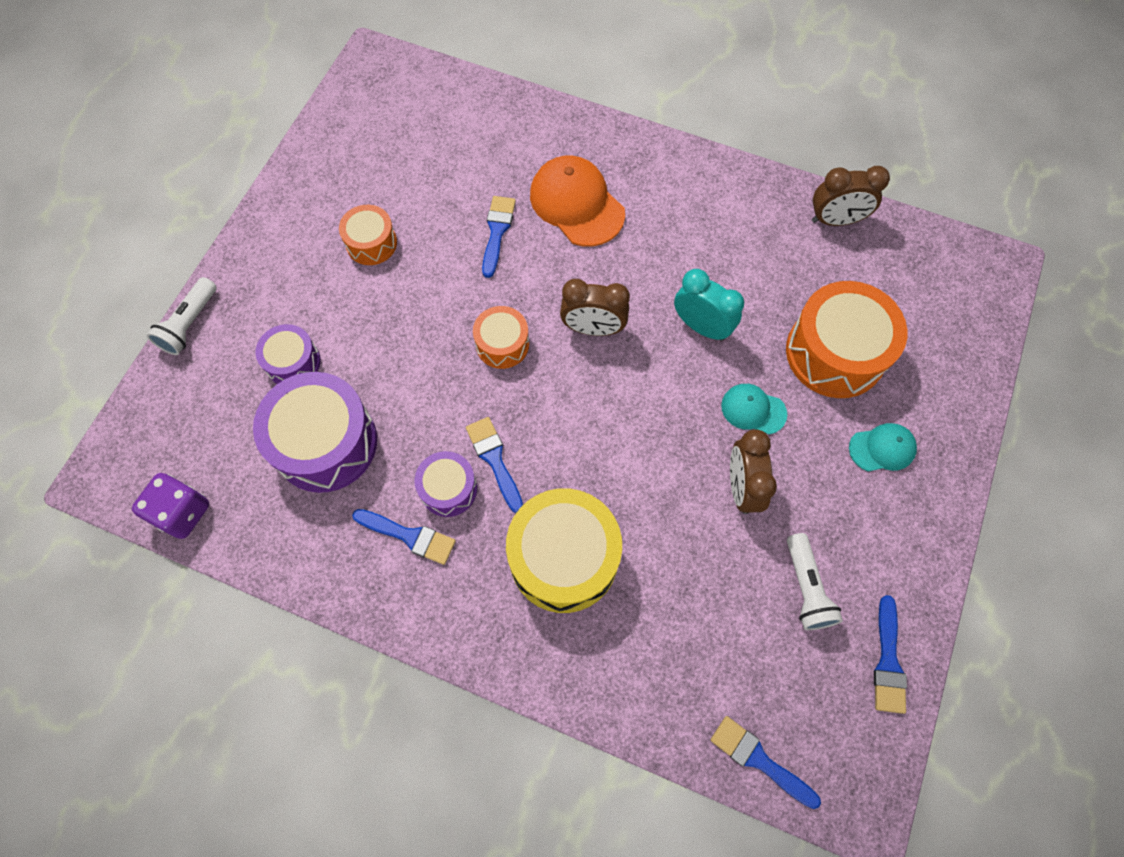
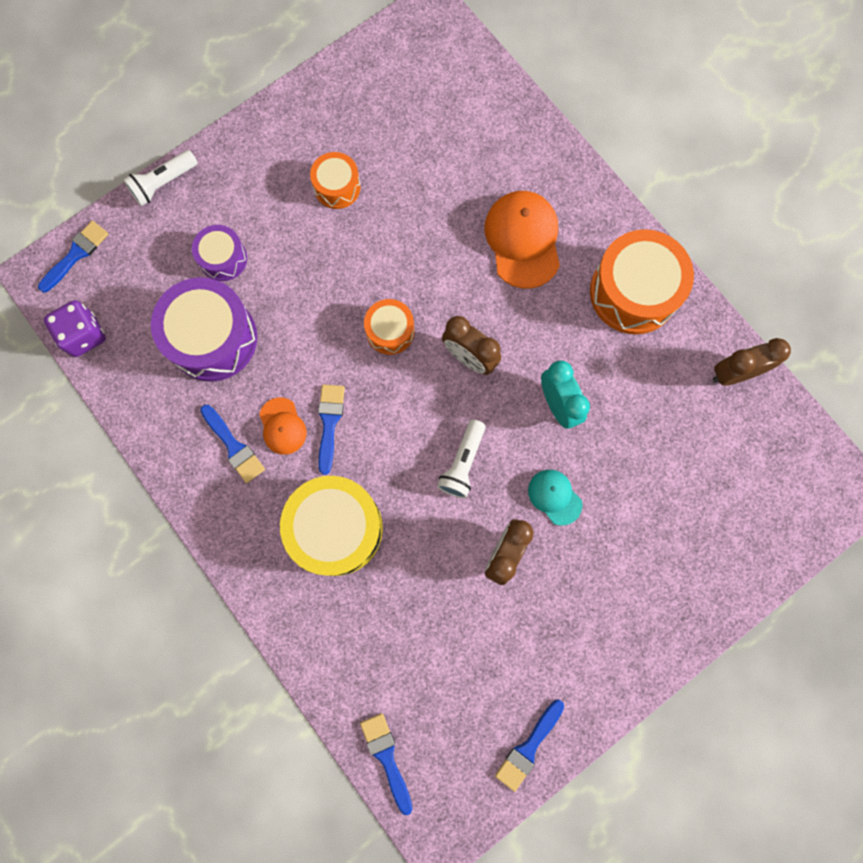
camera: 30 degrees right, 10 degrees up
(448, 489) = (282, 426): purple drum -> orange cap
(497, 231) = (443, 230): blue brush -> blue brush (76, 254)
(806, 588) = (503, 658): white flashlight -> white flashlight (462, 463)
(835, 220) = (734, 373): brown clock -> brown clock turned 135 degrees clockwise
(835, 353) = (653, 488): orange drum -> orange drum (633, 292)
(882, 448) = (637, 587): turquoise cap -> none

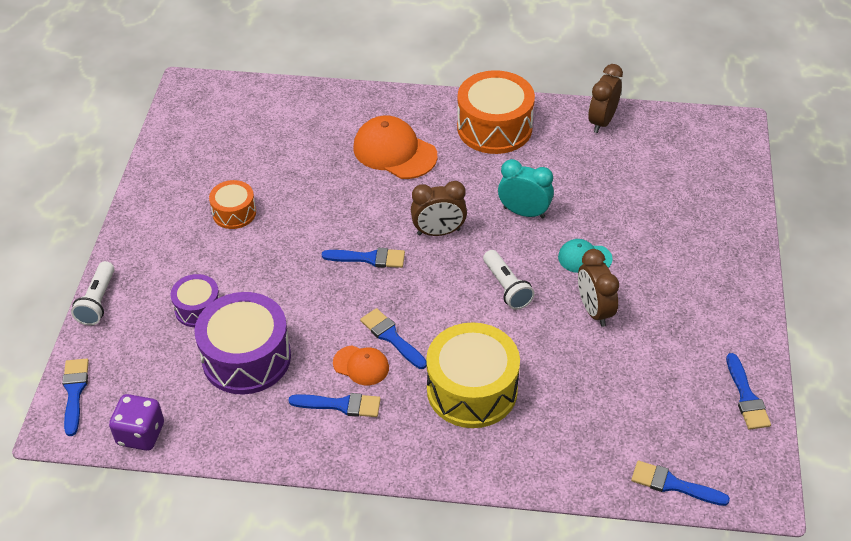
camera: 45 degrees left, 30 degrees down
(390, 331) = (369, 258): orange drum -> blue brush

